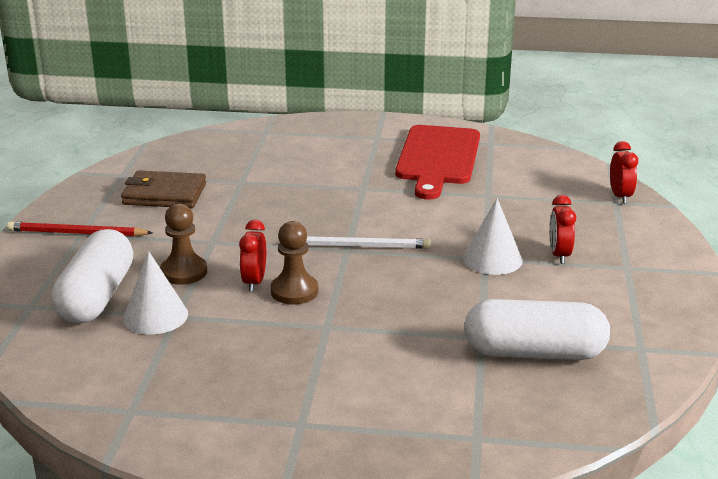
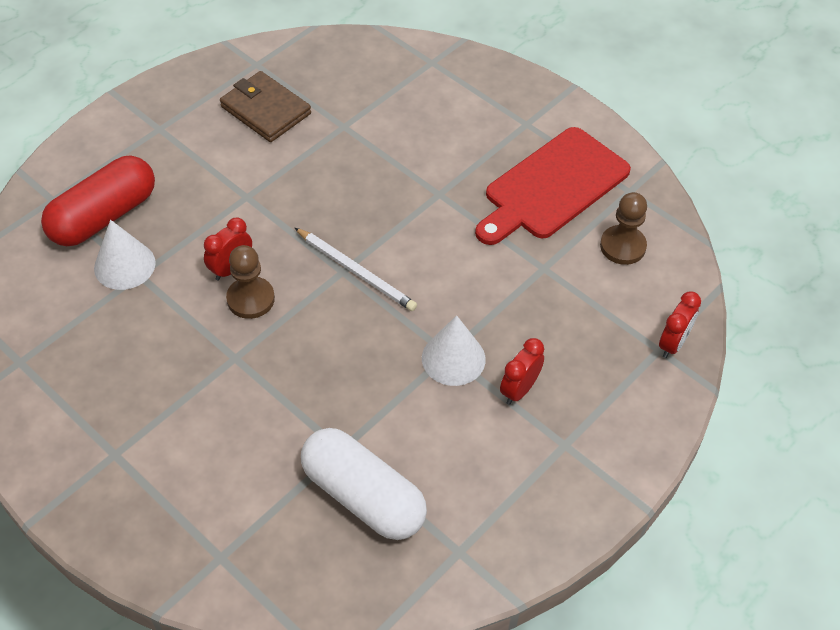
camera: 35 degrees right, 25 degrees up
(76, 233) = (156, 126): red pencil -> none
(96, 297) = (104, 216): white capsule -> red capsule
(184, 272) = (191, 223): brown pawn -> brown pawn (622, 246)

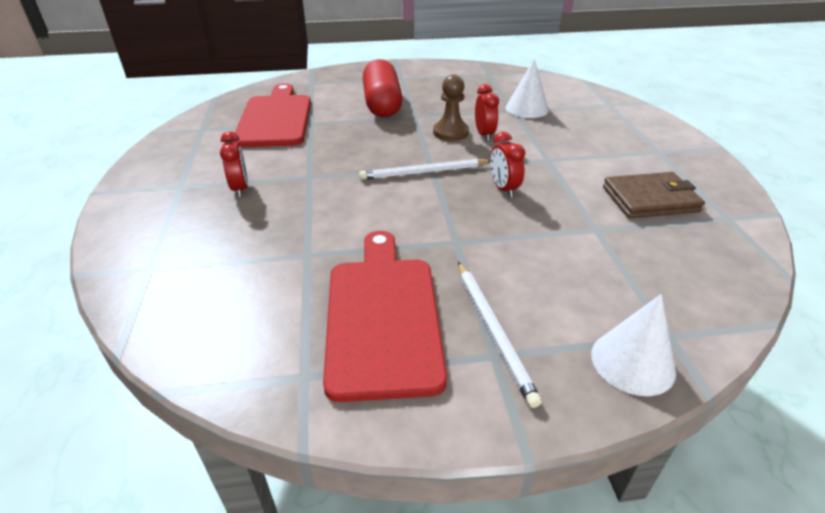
camera: 130 degrees right, 15 degrees down
(104, 216) = (578, 113): red capsule -> red capsule (382, 104)
(363, 496) = (275, 118): white capsule -> red cutting board
(453, 358) = (302, 176): white cone -> white cone (632, 362)
(508, 132) = (493, 331): none -> white pencil
(622, 246) = (256, 317): brown pawn -> none
(673, 343) = (138, 279): red clock -> red clock (503, 189)

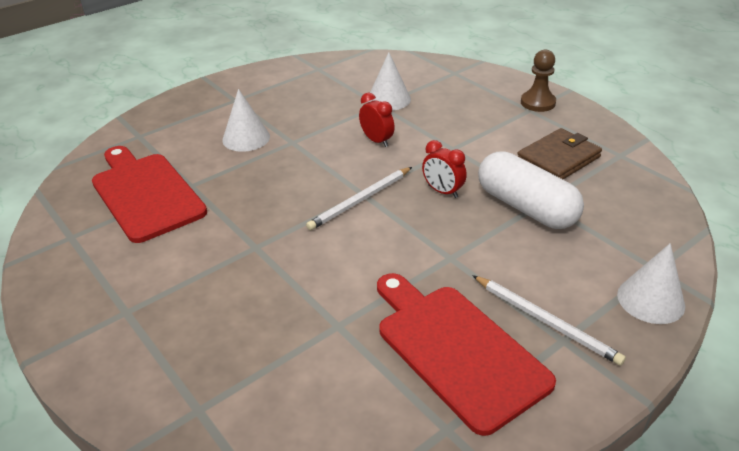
camera: 30 degrees left, 0 degrees up
(240, 188) = (198, 288): red clock -> none
(382, 104) = (246, 138): red capsule -> white cone
(450, 132) = (344, 149): brown pawn -> brown pawn (538, 103)
(572, 228) = (526, 207): none -> white capsule

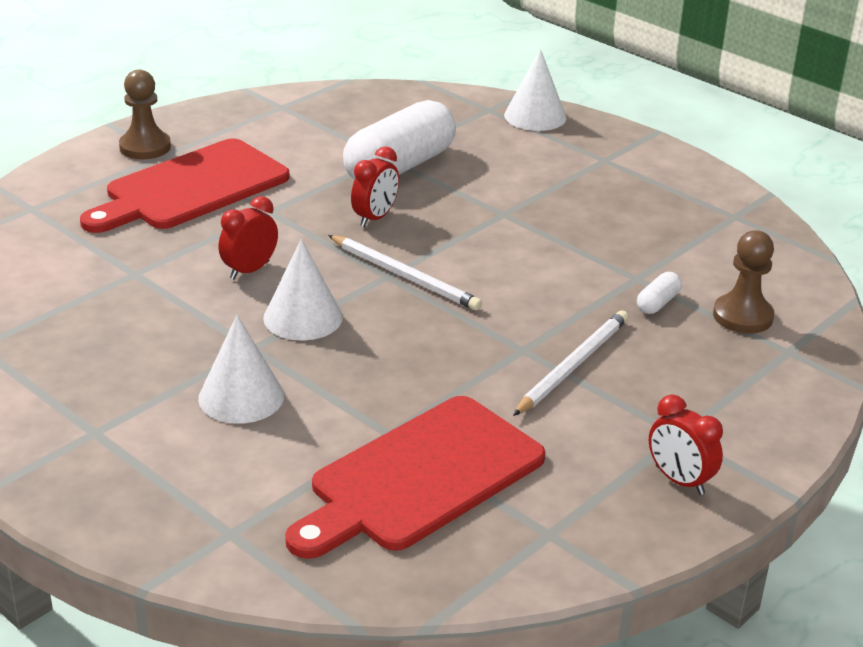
camera: 100 degrees left, 5 degrees down
(79, 302) = (679, 480): none -> red clock
(260, 388) = (742, 316): none -> brown pawn
(295, 331) = (657, 303): none -> white capsule
(389, 99) = (117, 265): white cone -> white cone (303, 317)
(457, 350) = (641, 210): red cutting board -> red cutting board (191, 188)
(546, 321) = (583, 166): white pencil -> white pencil (573, 365)
(558, 159) = (293, 142): brown wallet -> none

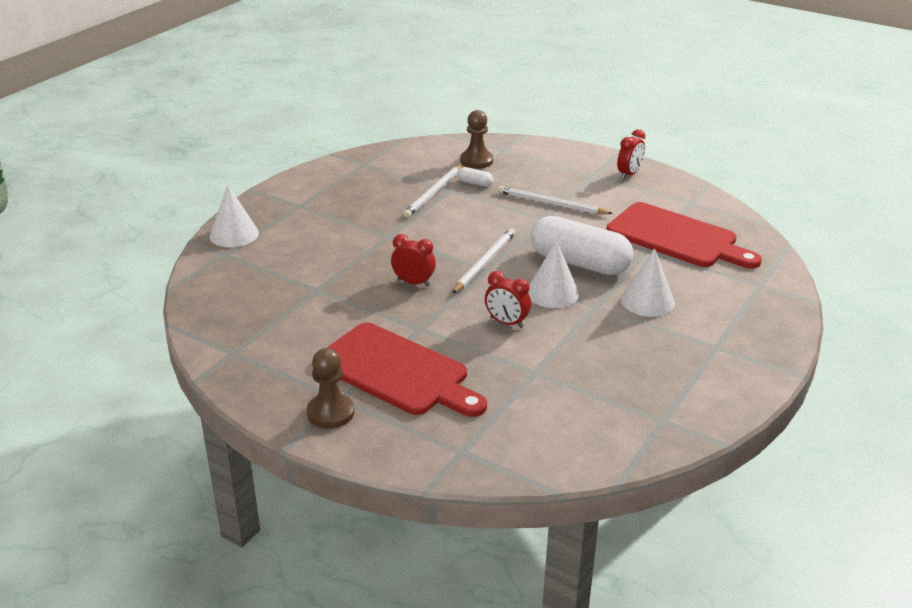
camera: 100 degrees left, 0 degrees up
(400, 167) = (332, 281): white capsule -> white capsule (579, 263)
(627, 262) = (433, 193): none -> white pencil

